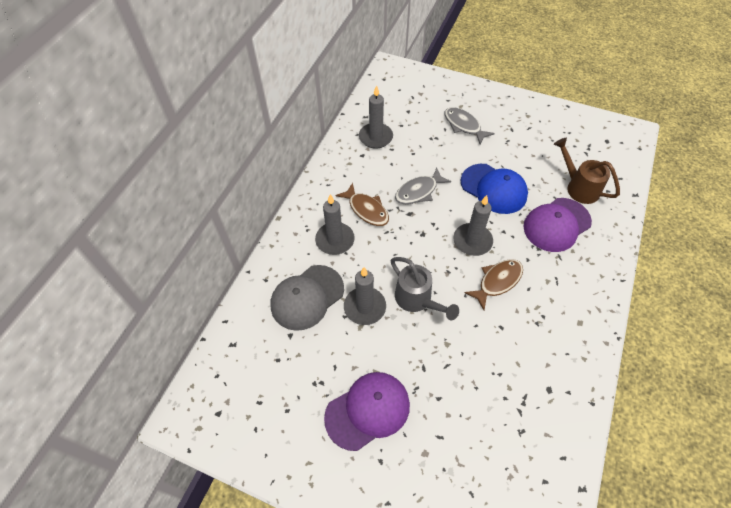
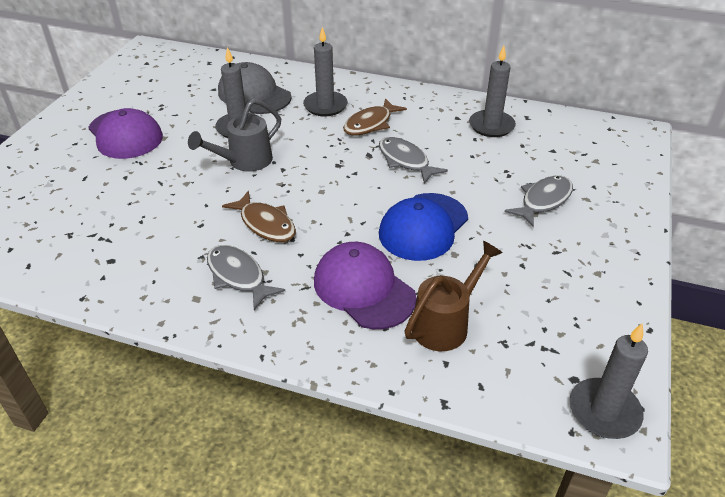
camera: 85 degrees right, 15 degrees down
(472, 241) = (329, 204): grey candle -> grey candle (604, 411)
(555, 297) = (238, 276): none -> grey fish

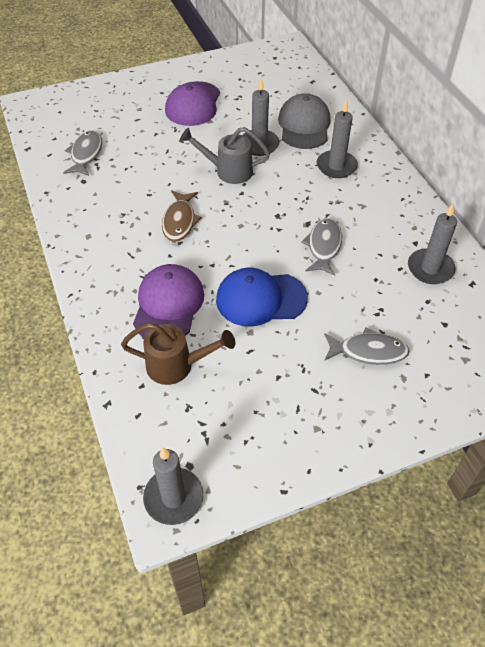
camera: 50 degrees right, 10 degrees up
(238, 276) = (122, 241): grey fish -> grey fish (86, 154)
(370, 124) = (344, 202): brown fish -> none

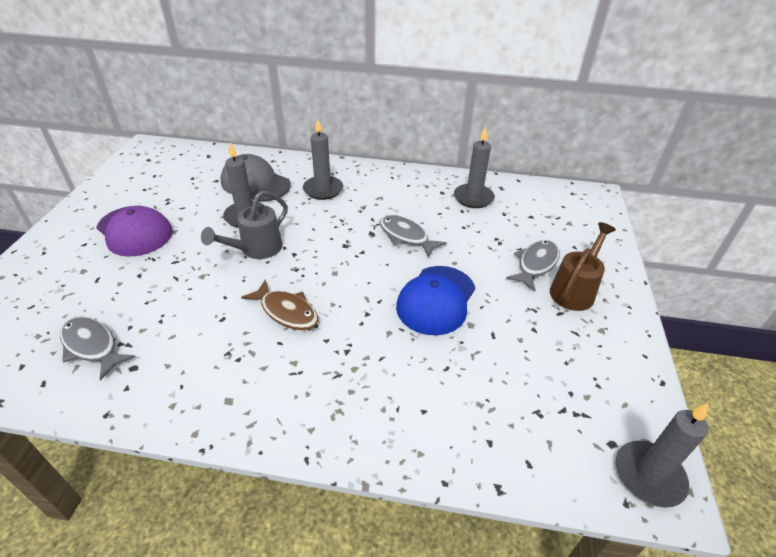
camera: 60 degrees left, 10 degrees down
(168, 305) = (394, 370): purple cap -> none
(176, 365) = (479, 399): brown watering can -> brown watering can (574, 290)

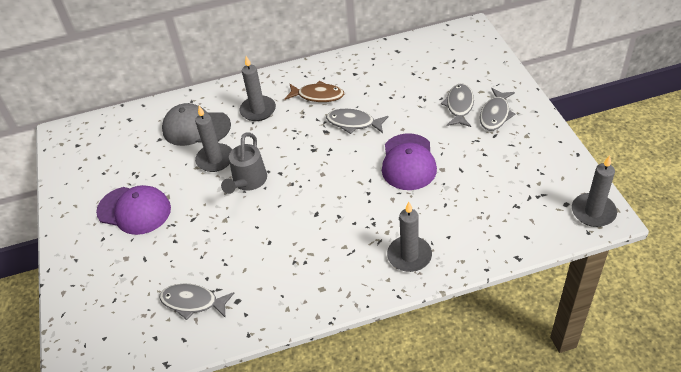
camera: 20 degrees left, 5 degrees up
(287, 311) = (311, 216): brown fish -> brown fish (318, 95)
(436, 300) = (408, 162): blue cap -> purple cap
(473, 198) = (382, 69): grey candle -> grey candle (409, 256)
(574, 290) = (495, 114): brown watering can -> grey fish

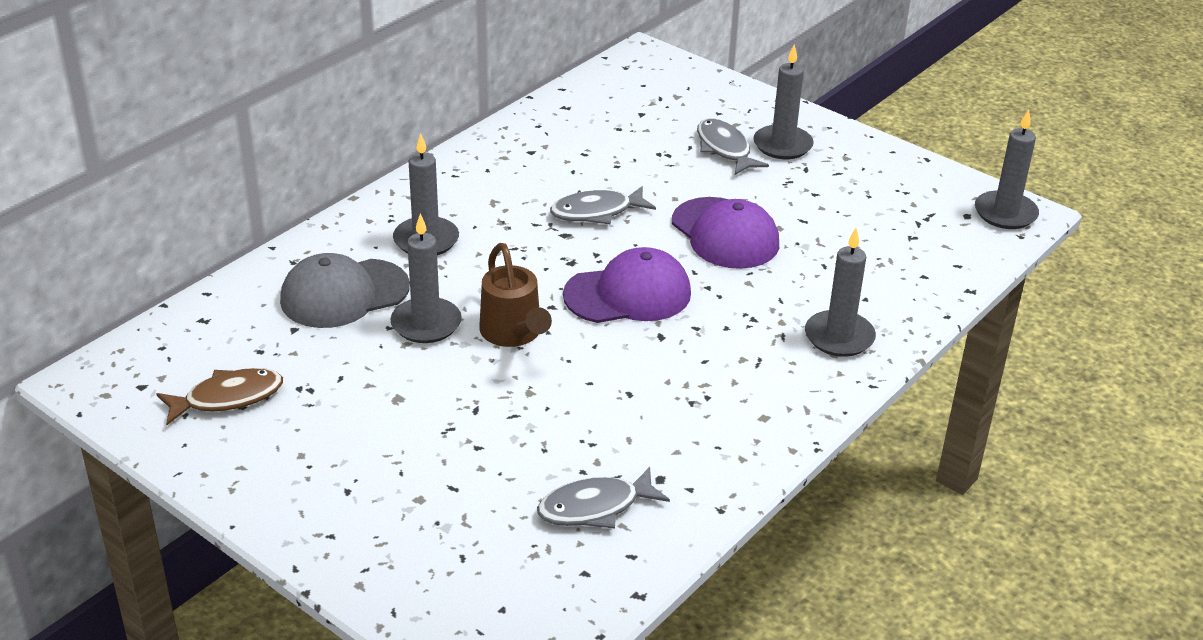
camera: 40 degrees left, 10 degrees down
(134, 210) = (361, 434): purple cap -> purple cap (628, 294)
(248, 182) = (513, 333): grey watering can -> brown watering can
(318, 95) = (503, 194): brown fish -> brown fish (228, 398)
(495, 114) = (782, 145): grey fish -> grey candle

